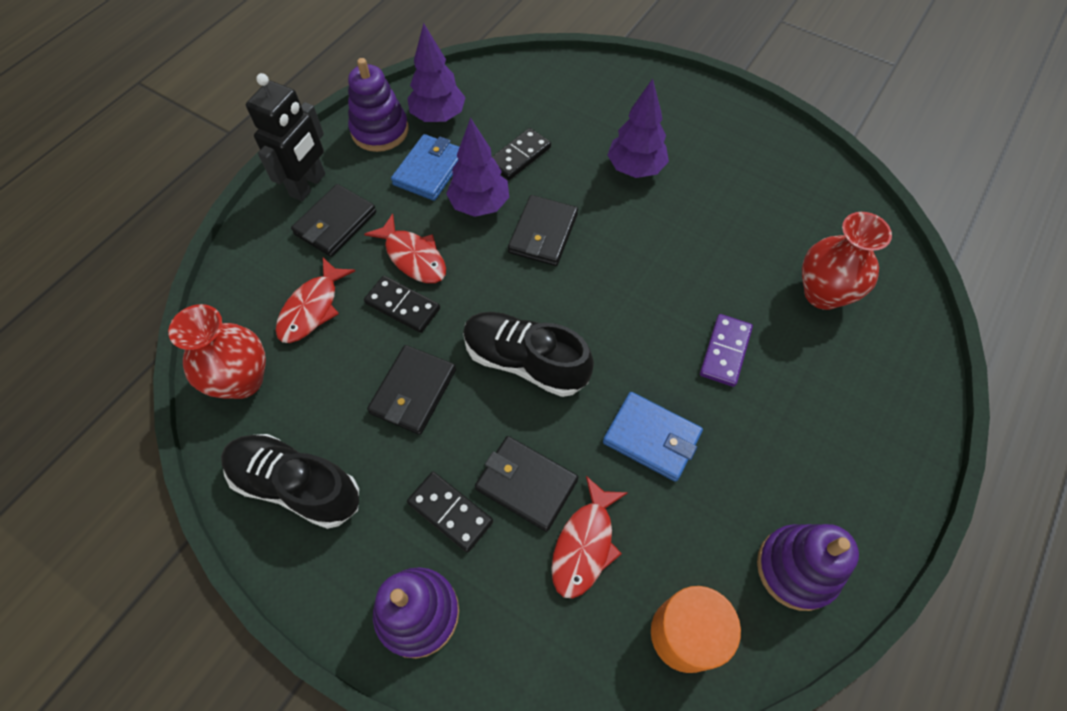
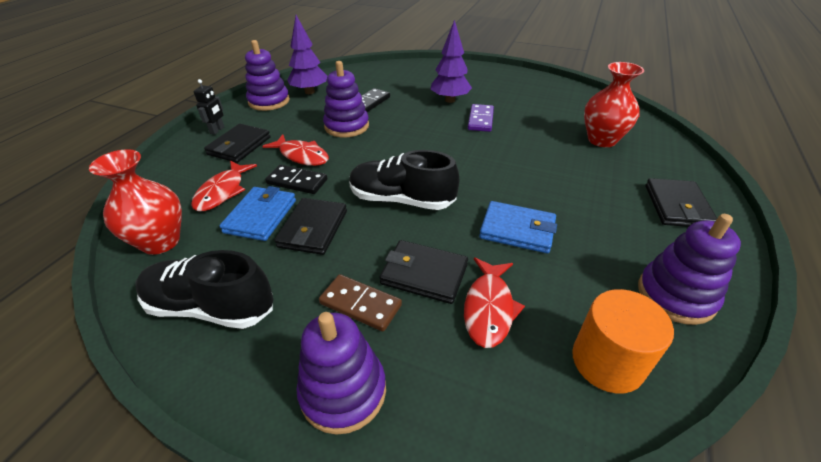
camera: 10 degrees left, 20 degrees down
(308, 185) = (217, 130): black robot -> black robot, size x0.53
(429, 170) = (307, 115): blue wallet -> blue wallet (260, 216)
(450, 512) = (360, 304): black domino -> brown domino
(479, 205) = (346, 126): purple tree -> purple stacking toy
(543, 233) = (396, 134): black wallet -> black wallet (677, 206)
(725, 351) = (550, 175): purple domino -> purple domino (480, 120)

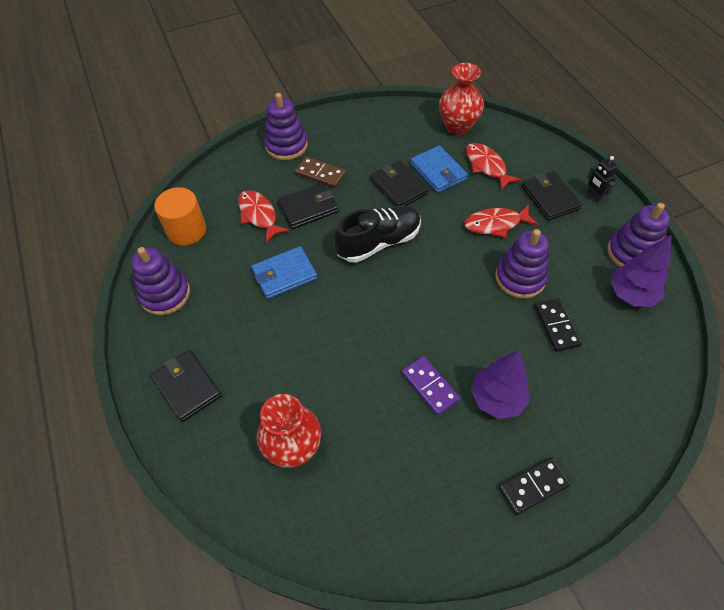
camera: 135 degrees right, 15 degrees up
(211, 307) = (381, 128): black shoe -> none
(297, 181) = (460, 205): black domino -> black domino (533, 487)
(360, 304) = (320, 174): brown domino -> brown domino turned 45 degrees clockwise

